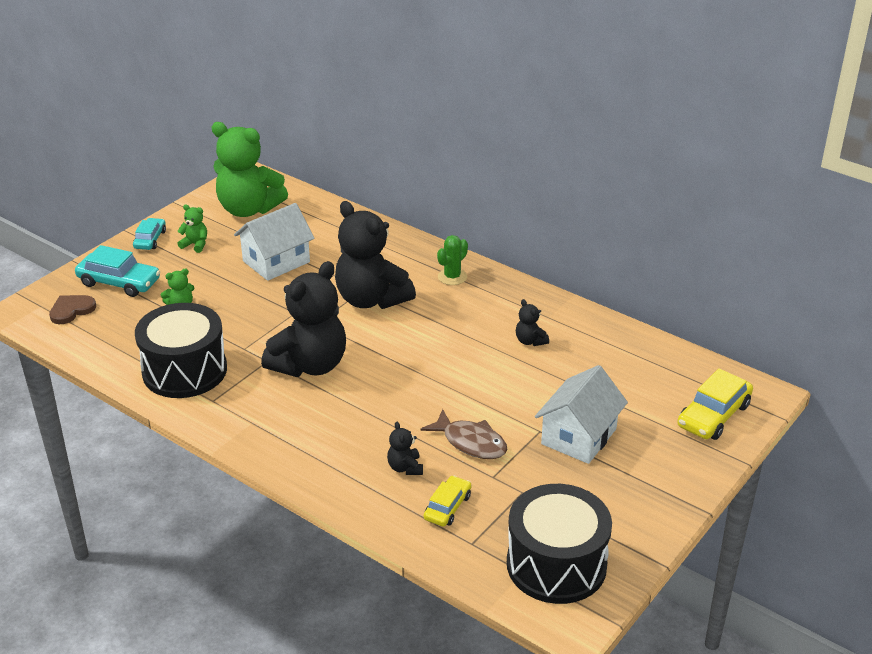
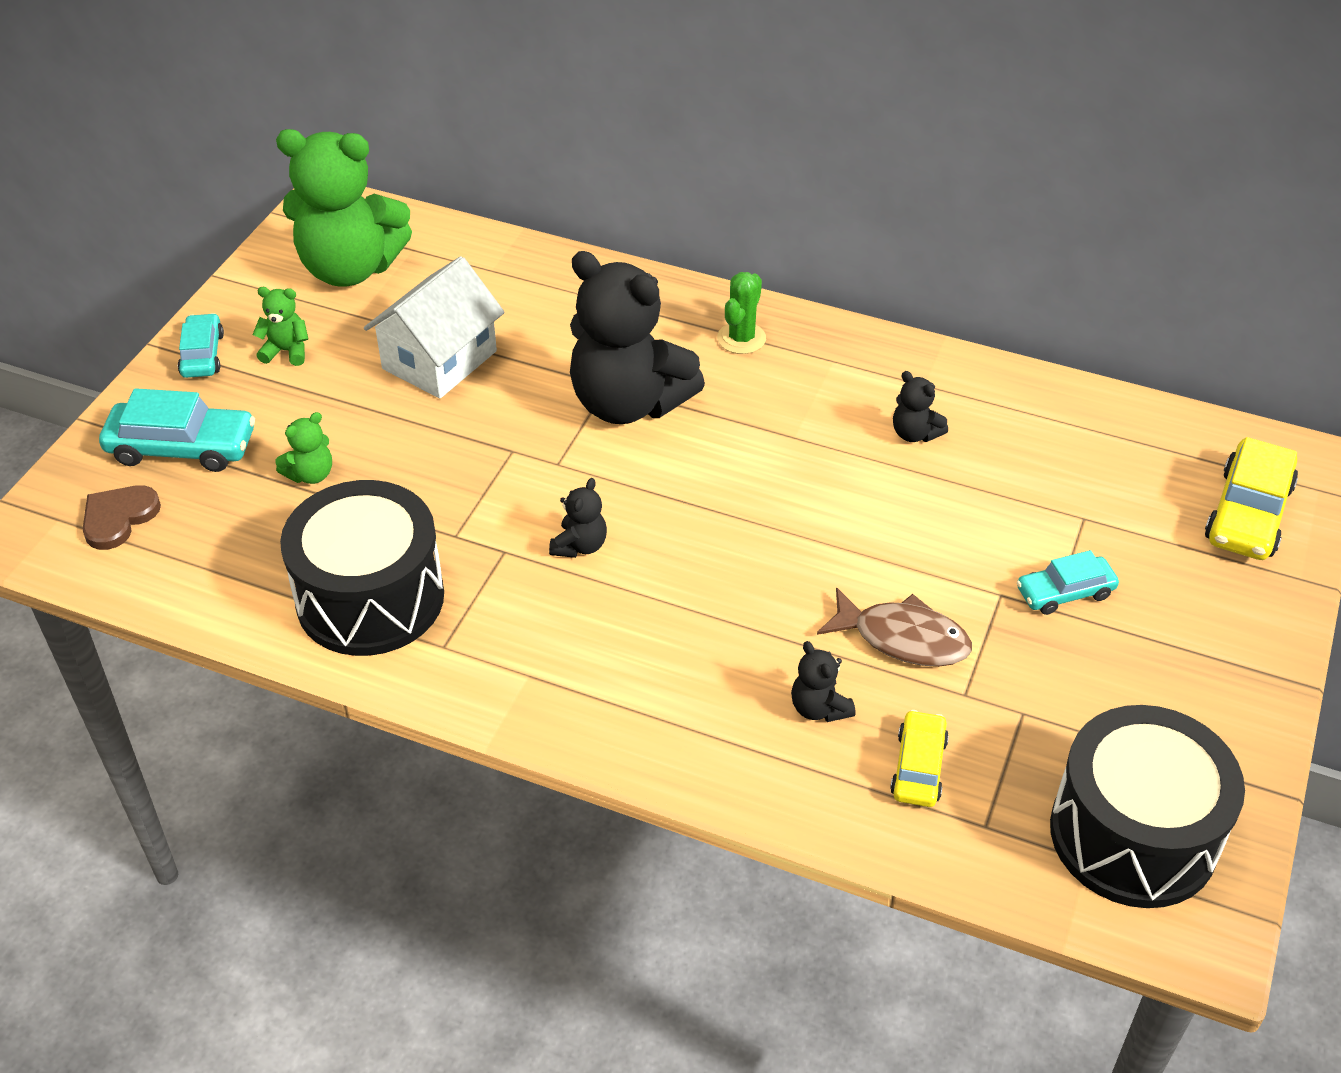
camera: 15 degrees left, 10 degrees up
(310, 365) = (580, 546): black teddy bear -> black teddy bear, size x0.42
(579, 436) = (1065, 592): white house -> turquoise car

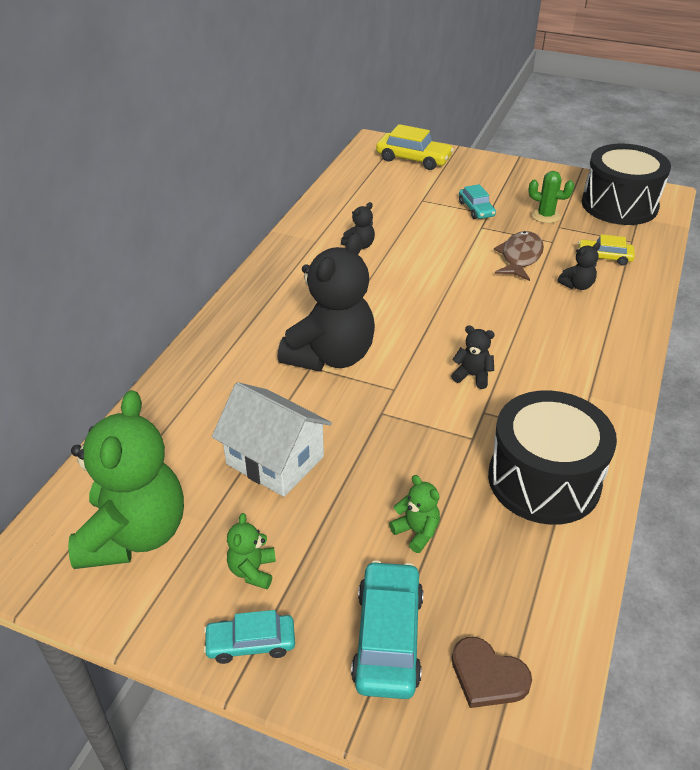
camera: 90 degrees left, 5 degrees down
(741, 338) = (266, 306): green cactus -> green cactus (545, 216)

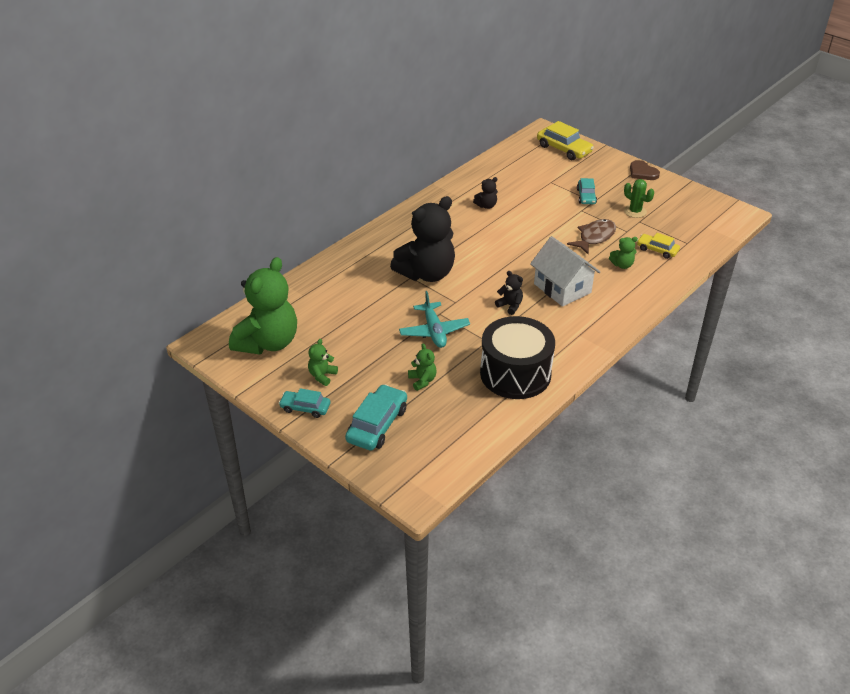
camera: 20 degrees right, 0 degrees up
(275, 460) = (362, 324): white house -> white house (562, 288)
(389, 443) = (434, 331): none -> turquoise plane
(487, 676) = (420, 455): brown heart -> brown heart (642, 172)
(577, 285) = (622, 265): black teddy bear -> green teddy bear
(619, 205) = (698, 215): black drum -> none

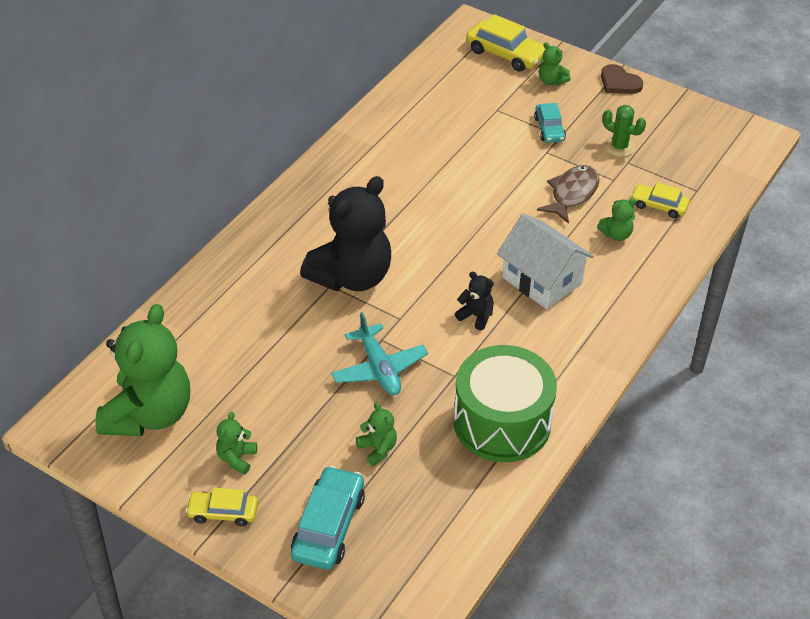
camera: 10 degrees left, 5 degrees up
(305, 408) = (223, 512): turquoise car -> yellow car
(486, 206) = (414, 157): black teddy bear -> none
(515, 373) = (502, 422): black drum -> green drum
(593, 168) = (551, 81): none -> green teddy bear

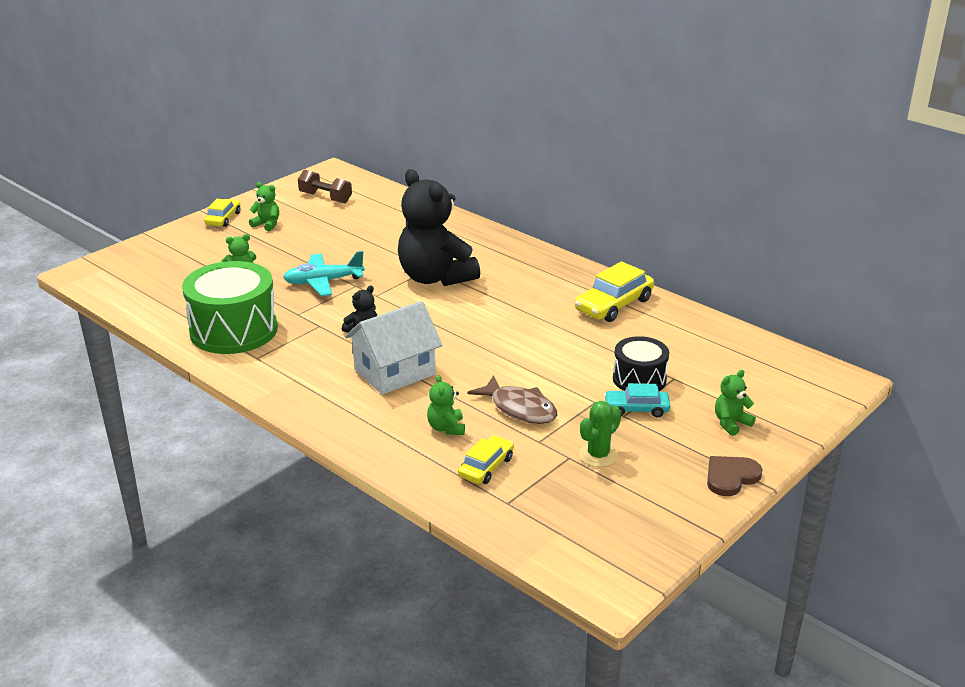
camera: 100 degrees right, 15 degrees down
(149, 414) = (325, 198): green teddy bear -> brown dumbbell
(328, 526) = (185, 252): turquoise car -> none
(505, 54) = (785, 397): yellow car -> yellow car (614, 305)
(505, 128) = (639, 379): none -> black drum

